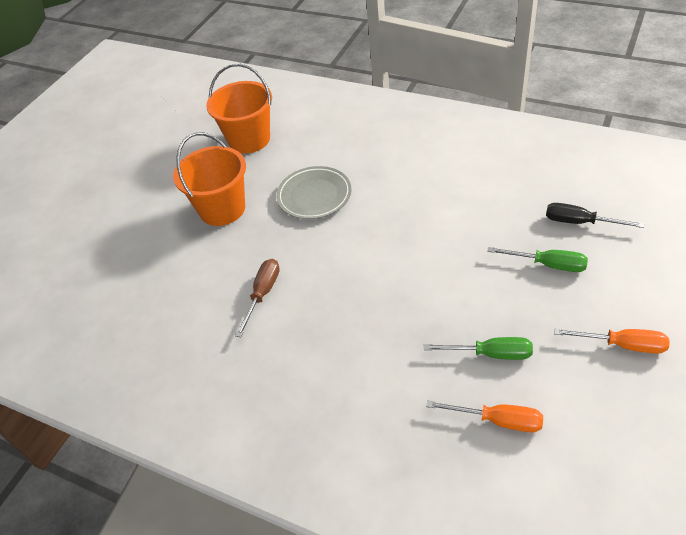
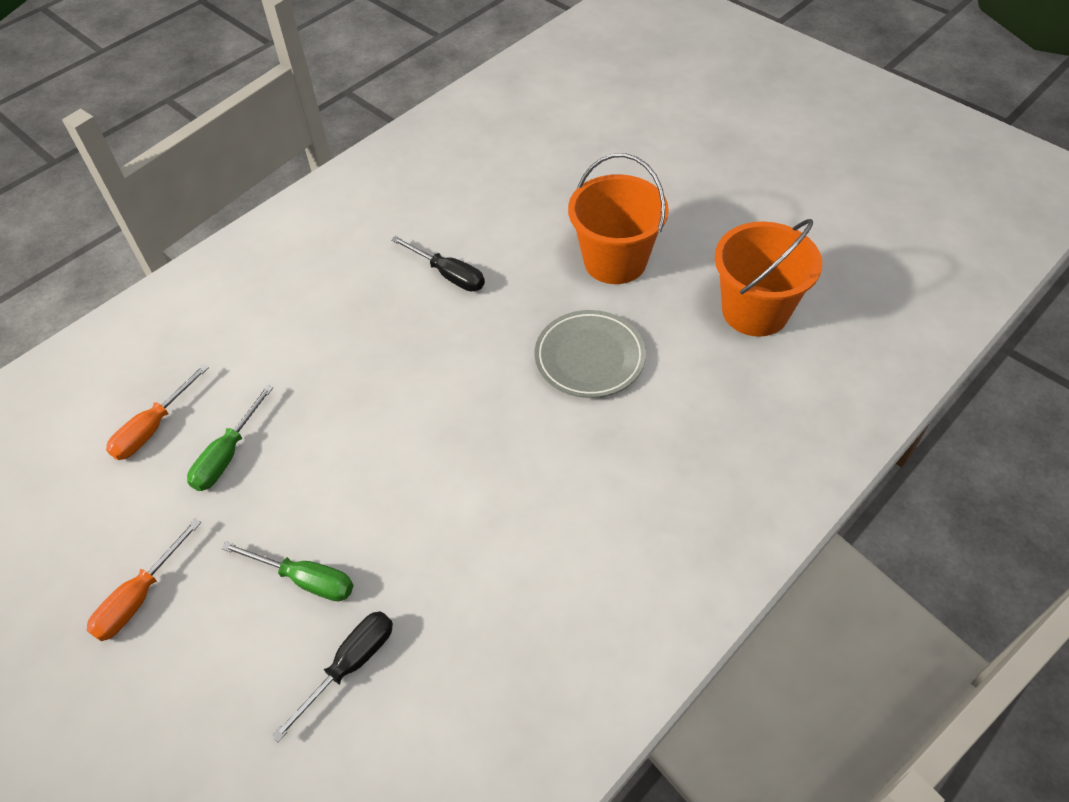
camera: 105 degrees right, 5 degrees up
(262, 294) = (448, 275): brown screwdriver -> black screwdriver
(548, 264) = (305, 579): green screwdriver -> green screwdriver turned 105 degrees counterclockwise

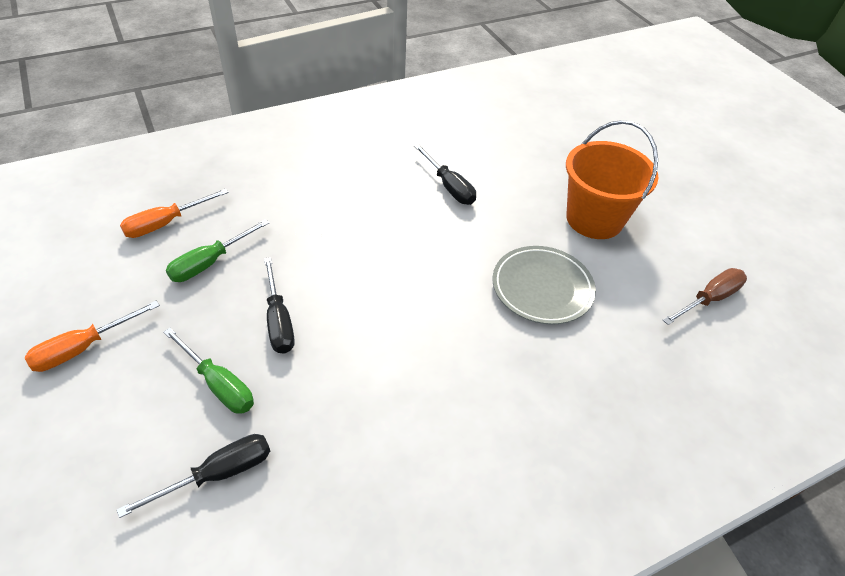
camera: 15 degrees right, 5 degrees down
(335, 491) = (279, 321): none -> black screwdriver
(755, 311) = (709, 299): orange bucket -> brown screwdriver

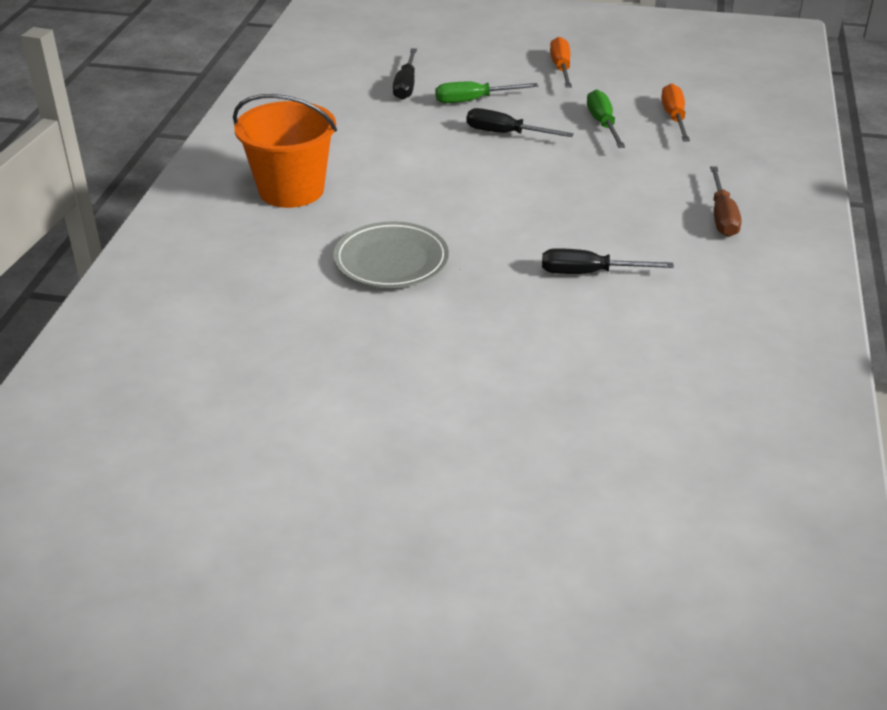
camera: 130 degrees right, 10 degrees down
(594, 219) = (436, 345): orange bucket -> orange bucket (291, 190)
(709, 299) = (253, 353): brown screwdriver -> brown screwdriver (722, 216)

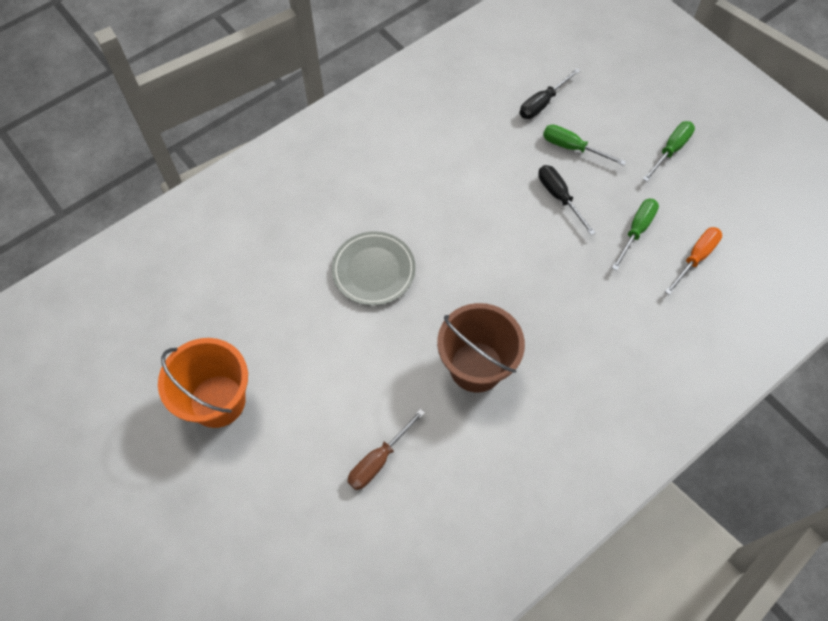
camera: 40 degrees right, 25 degrees up
(291, 190) = (376, 165): orange bucket -> orange bucket (217, 401)
(561, 68) = (670, 150): orange screwdriver -> green screwdriver
(589, 273) = (476, 366): black screwdriver -> brown bucket
(722, 216) = (617, 379): brown screwdriver -> brown screwdriver (379, 460)

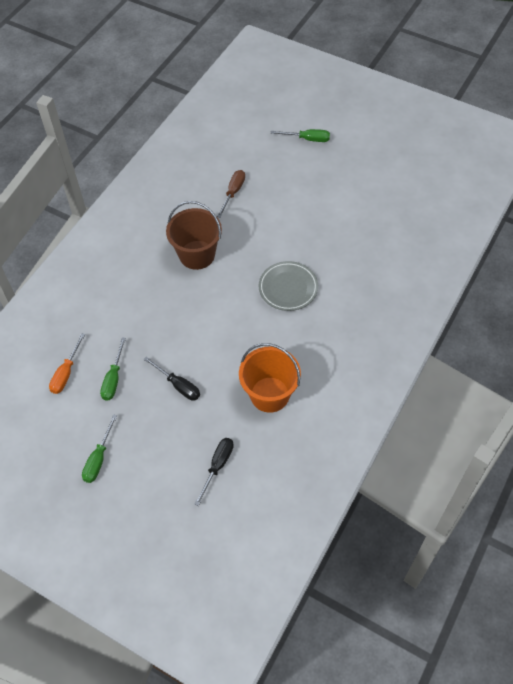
camera: 160 degrees right, 5 degrees down
(217, 401) = (339, 189): orange bucket -> orange bucket (269, 394)
(572, 148) = (180, 432): green screwdriver -> green screwdriver (307, 139)

